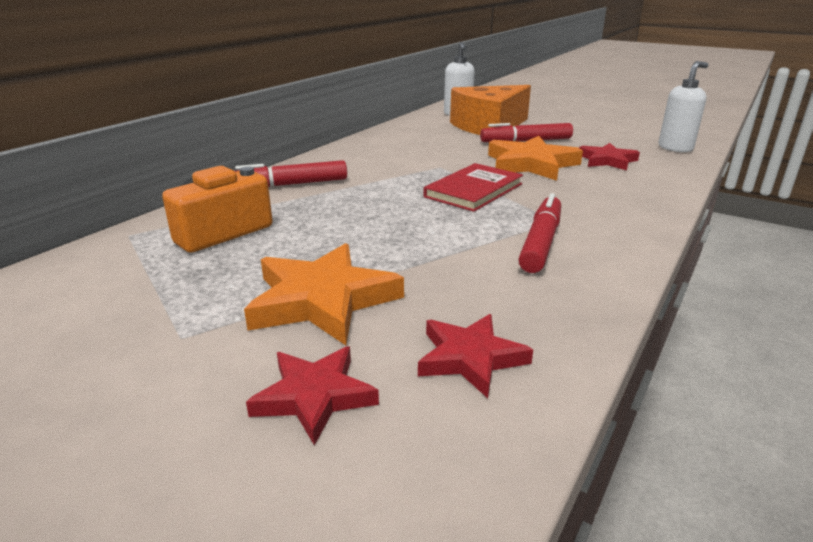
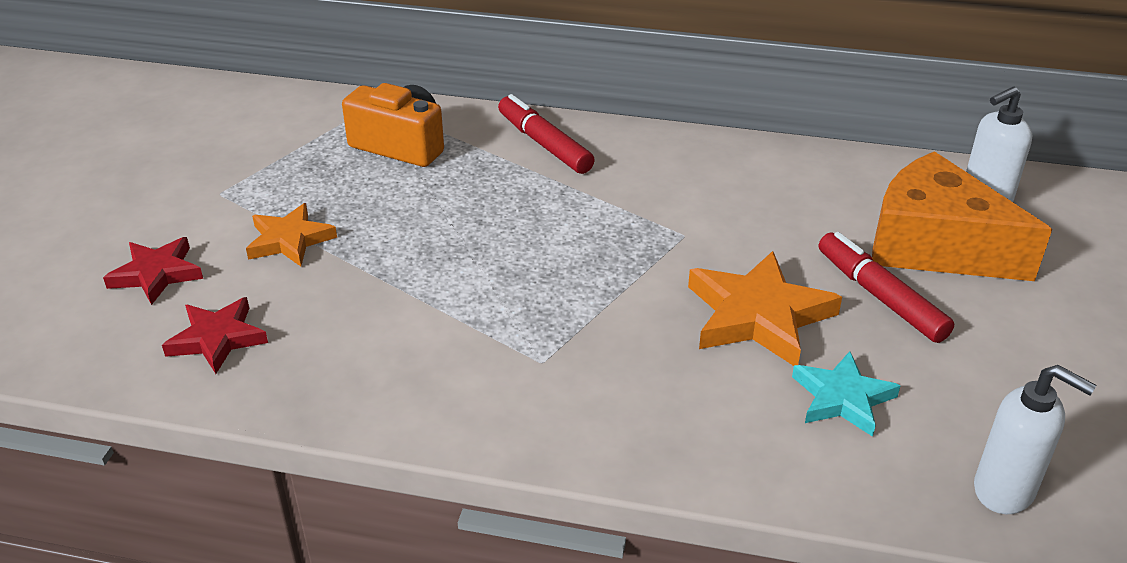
camera: 70 degrees right, 10 degrees up
(323, 300) = (290, 240): orange star -> orange star, size x0.63
(474, 190) = (608, 279): red book -> none
(540, 242) = (467, 355): red marker -> none
(607, 161) = (842, 398): red star -> turquoise star

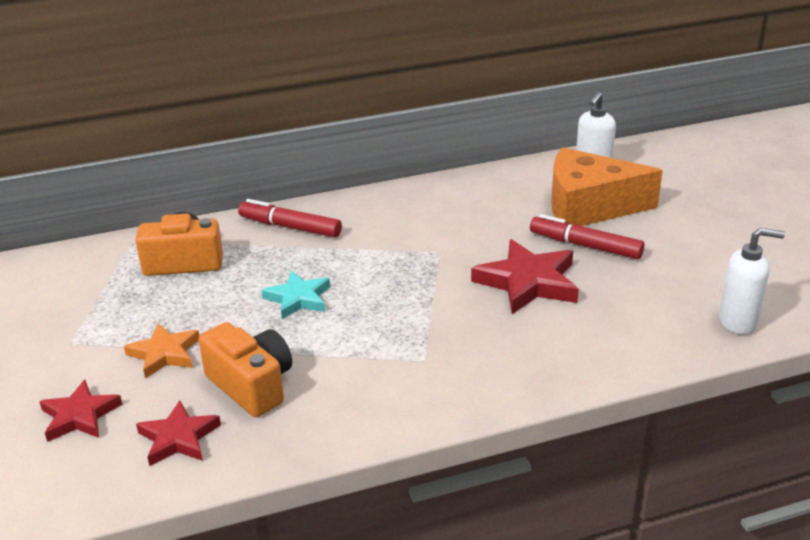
camera: 30 degrees left, 5 degrees down
(337, 312) = (251, 385): none -> orange camera
(758, 316) = (528, 282): orange star -> red star
(842, 398) = (616, 309): turquoise star -> turquoise star (298, 298)

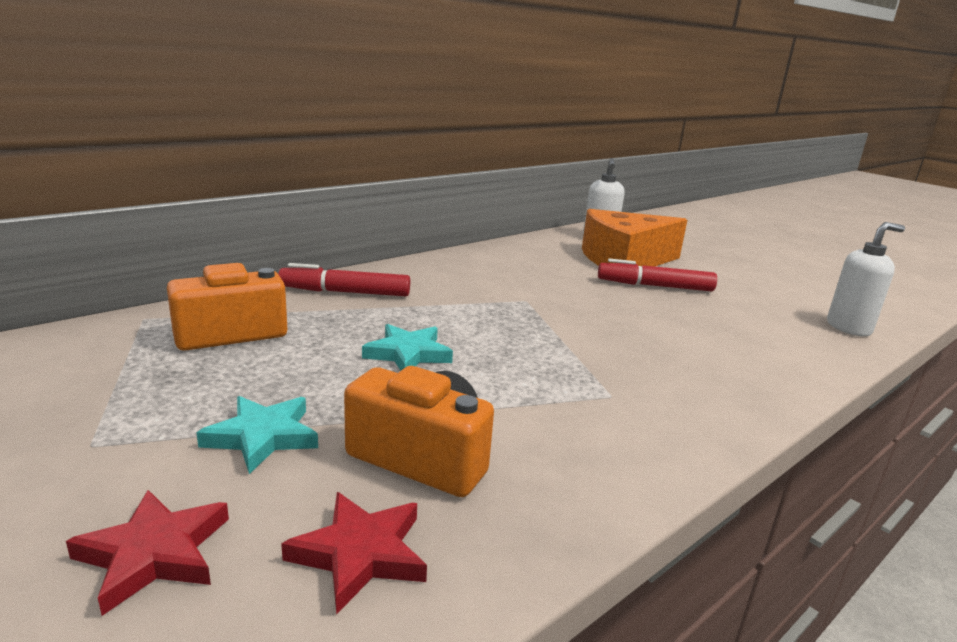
camera: 25 degrees left, 10 degrees down
(164, 354) = (263, 437): orange star -> turquoise star
(528, 282) = (638, 316): red star -> none

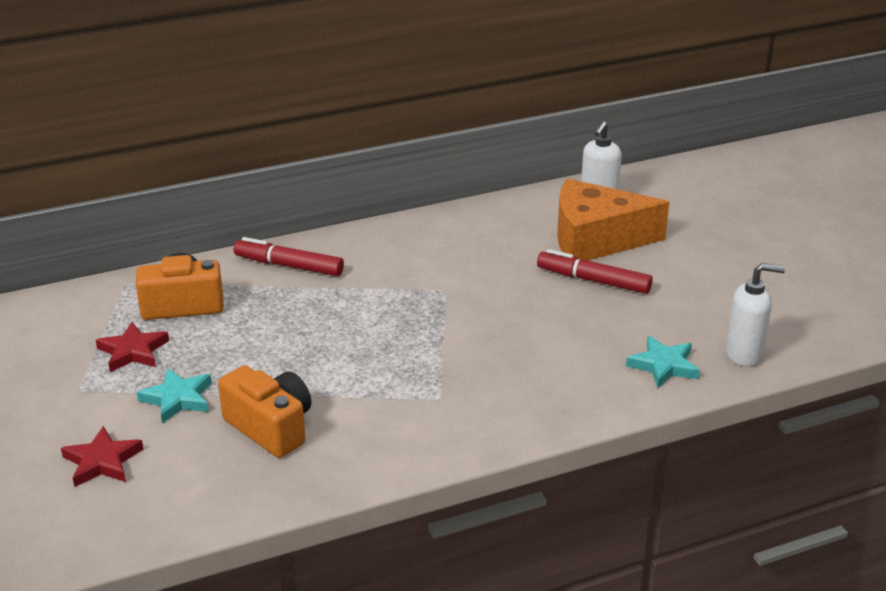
camera: 20 degrees right, 10 degrees up
(360, 554) = (205, 480): red star -> red star (133, 351)
(408, 354) = (306, 340): turquoise star -> turquoise star (663, 365)

